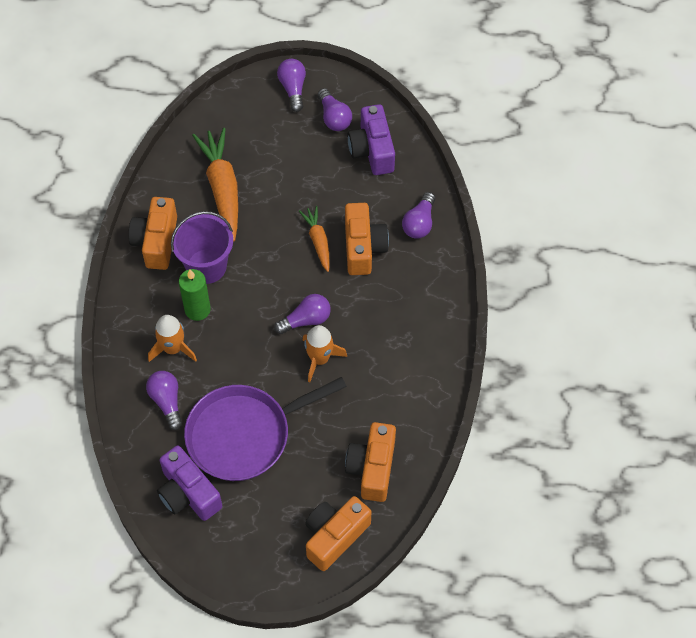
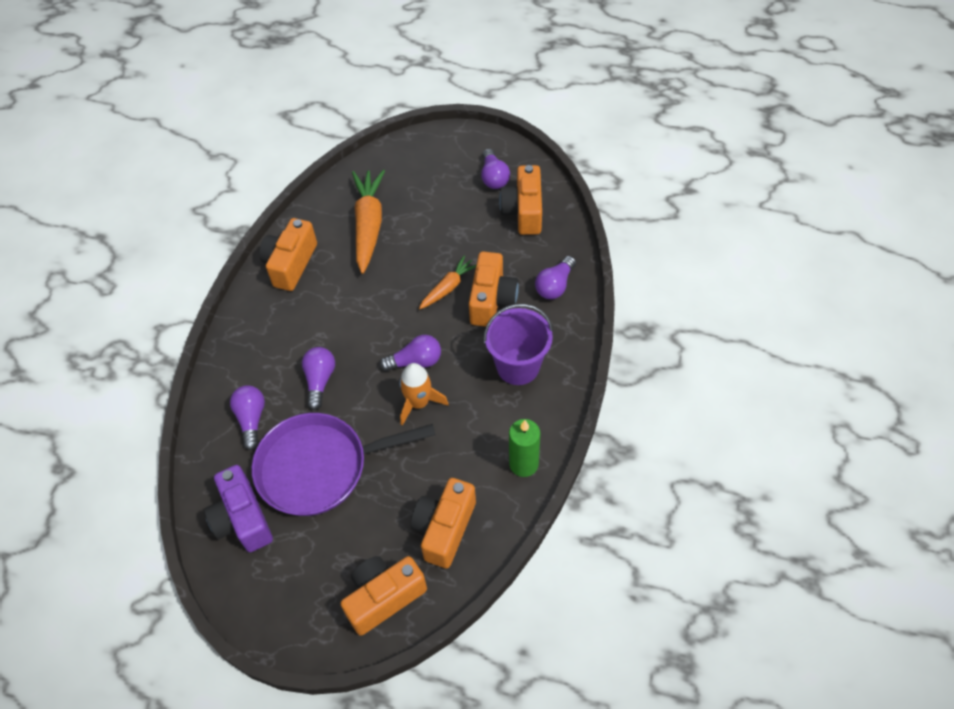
camera: 15 degrees right, 5 degrees down
(173, 348) = (274, 367): orange rocket -> none
(197, 309) = (310, 334): green candle -> green candle (523, 464)
(206, 266) = (331, 294): purple bucket -> purple bucket (518, 366)
(293, 89) = (461, 147): purple light bulb -> purple light bulb (320, 380)
(318, 241) = (448, 287): orange carrot -> orange carrot turned 45 degrees clockwise
(372, 150) = (523, 211): purple camera -> orange camera

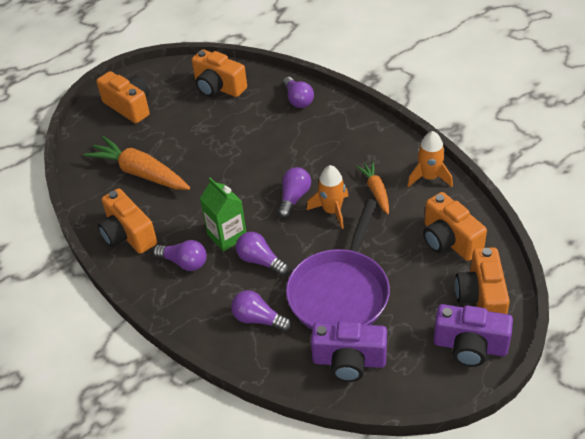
camera: 55 degrees left, 10 degrees down
(315, 617) = (470, 346): none -> purple camera
(334, 337) = (227, 236): none -> green carton
(448, 287) = (245, 153): orange carrot -> orange carrot (376, 191)
(492, 300) = (279, 135): orange camera -> orange camera (129, 106)
(494, 177) = (171, 88): purple light bulb -> purple light bulb (184, 262)
(518, 366) = (347, 146): purple bucket -> none
(523, 464) = (429, 177): green candle -> orange rocket

